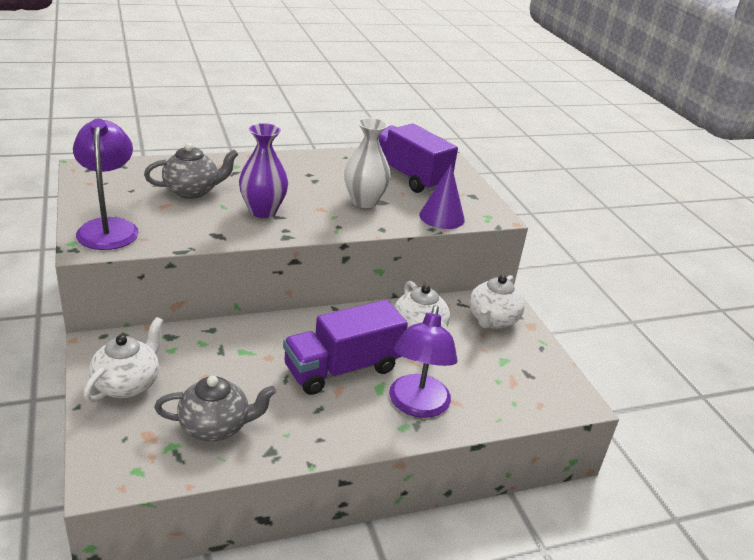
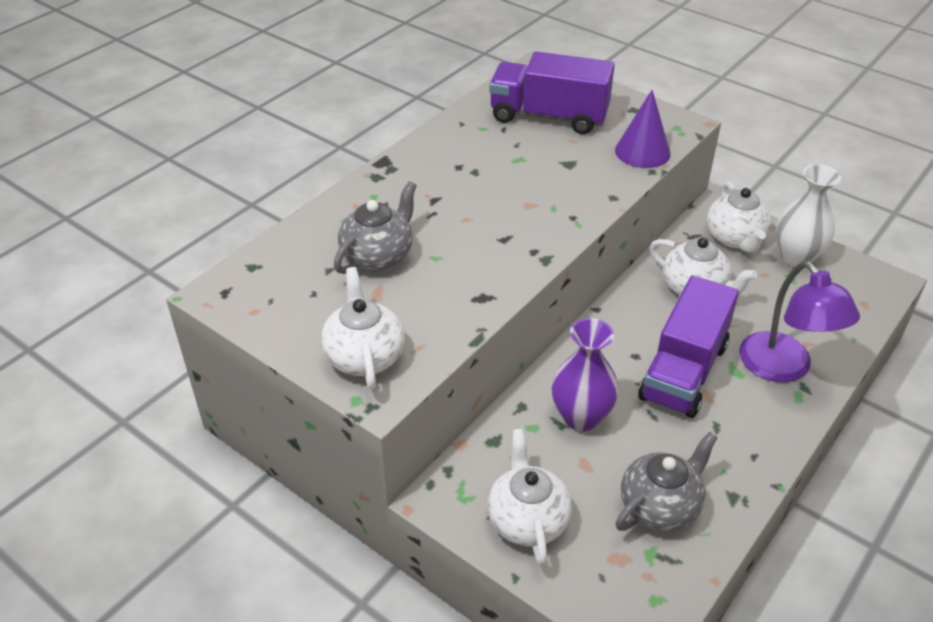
camera: 30 degrees left, 10 degrees up
(109, 227) = (364, 356): purple lamp -> white teapot
(263, 211) = (481, 240): purple vase -> purple vase (581, 417)
(364, 201) = (554, 172): white vase -> white vase (796, 257)

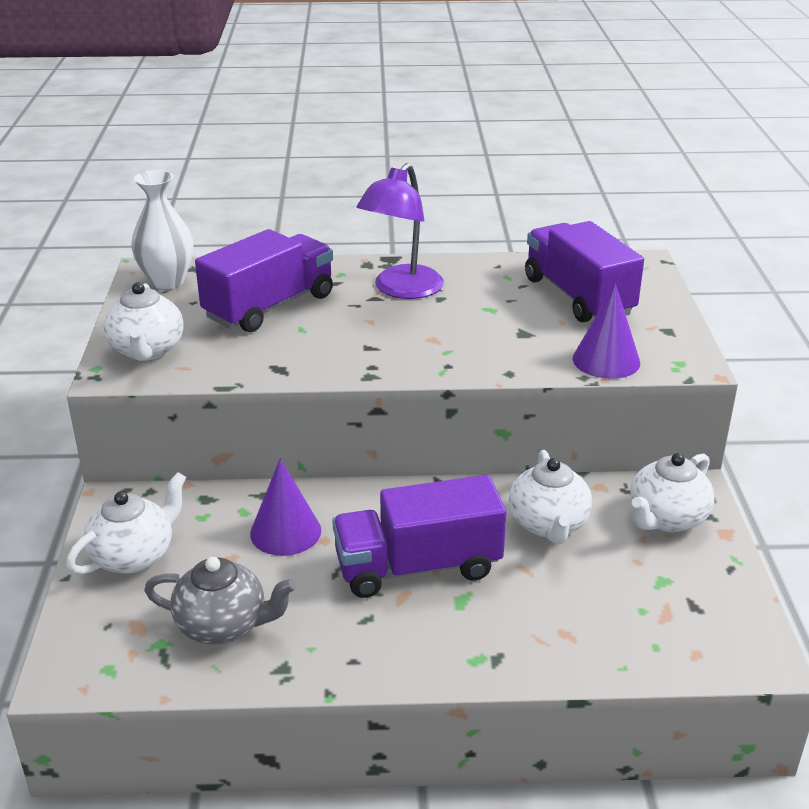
camera: 50 degrees right, 10 degrees down
(364, 356) = (147, 350): white teapot -> white teapot turned 135 degrees clockwise
(378, 256) = (269, 306): grey teapot -> purple truck
(581, 417) = (285, 531): purple vase -> purple cone
(783, 368) = (506, 632): purple lamp -> purple lamp (401, 290)
(796, 257) = (700, 572): white vase -> white vase (167, 281)

